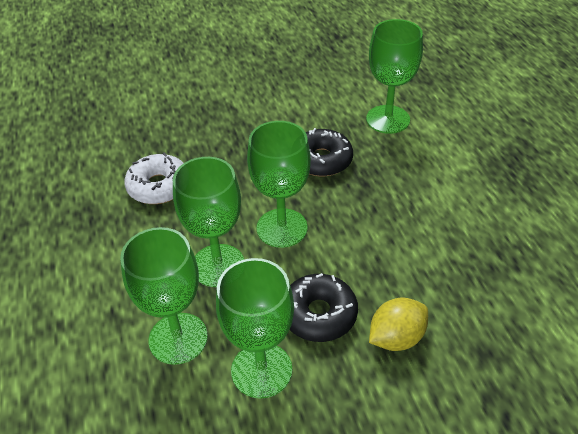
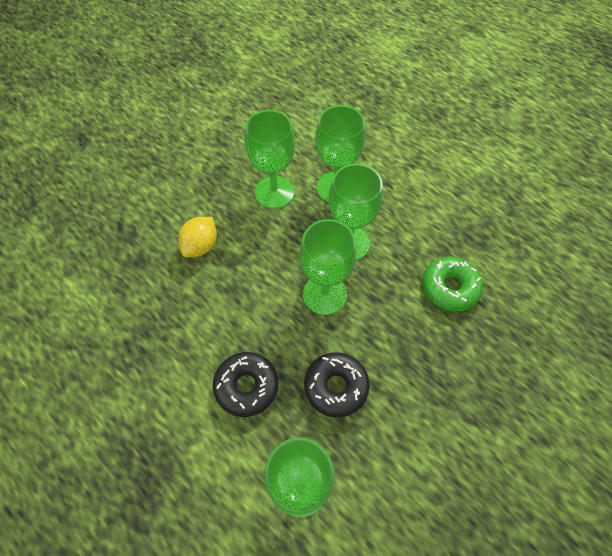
camera: 150 degrees right, 15 degrees up
(158, 186) = (450, 288): white donut -> green donut
(319, 314) = (258, 239): black donut -> black donut (246, 386)

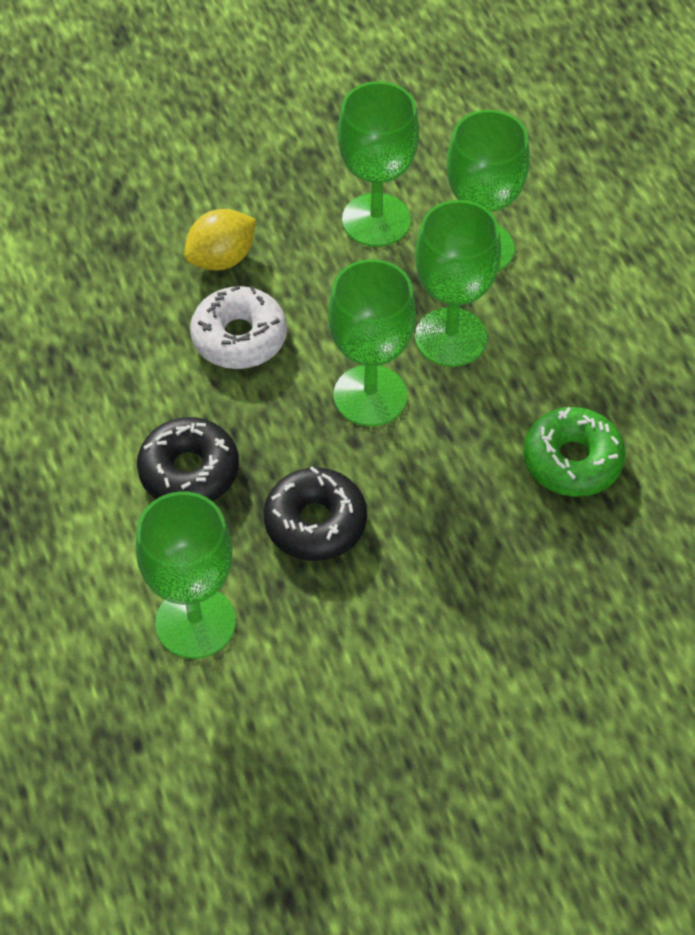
camera: 25 degrees right, 5 degrees down
(234, 289) = (239, 337): none -> white donut

